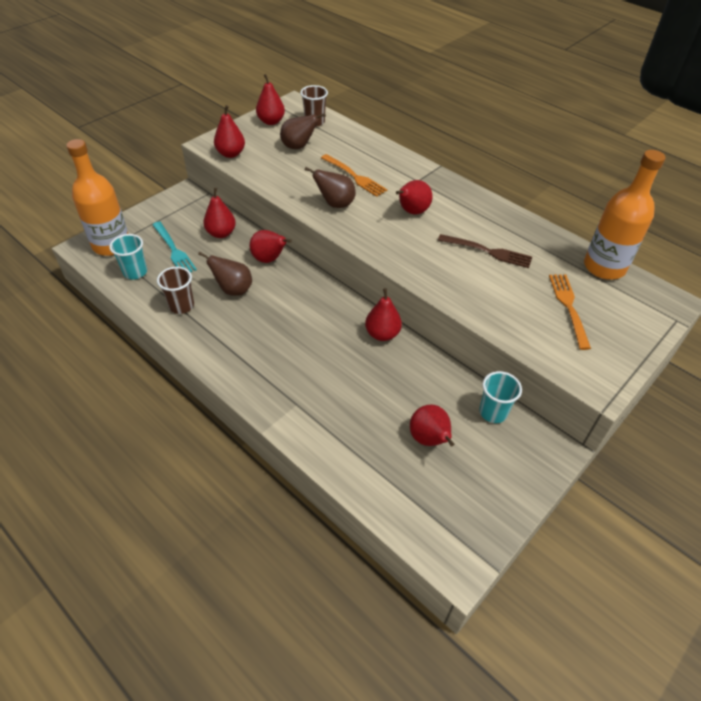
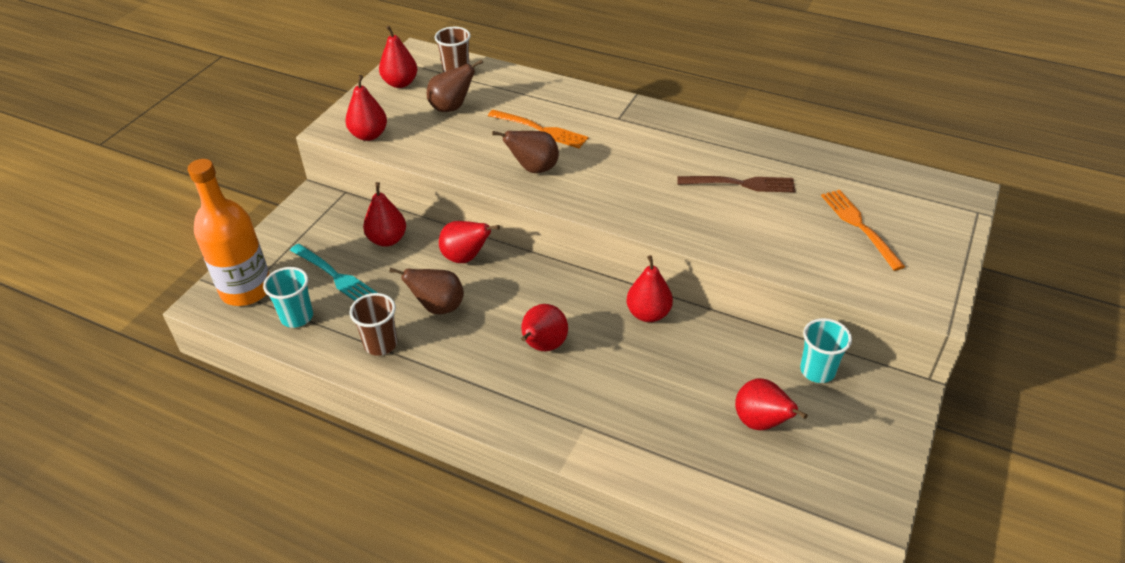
camera: 15 degrees left, 5 degrees down
(412, 212) = (630, 157): red pear -> red pear (543, 346)
(604, 267) = (876, 171): orange bottle -> none

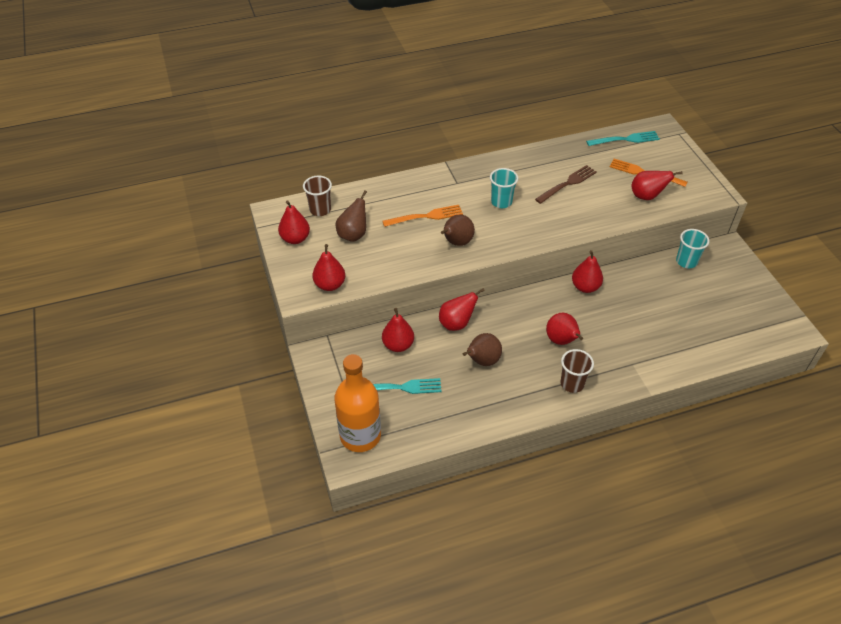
camera: 45 degrees left, 5 degrees up
(297, 317) = (415, 426): turquoise cup -> turquoise cup (501, 202)
(380, 344) = (483, 404): brown cup -> brown cup (572, 383)
(761, 422) = (696, 303): red pear -> red pear (646, 196)
(888, 180) = (625, 139): none -> turquoise fork

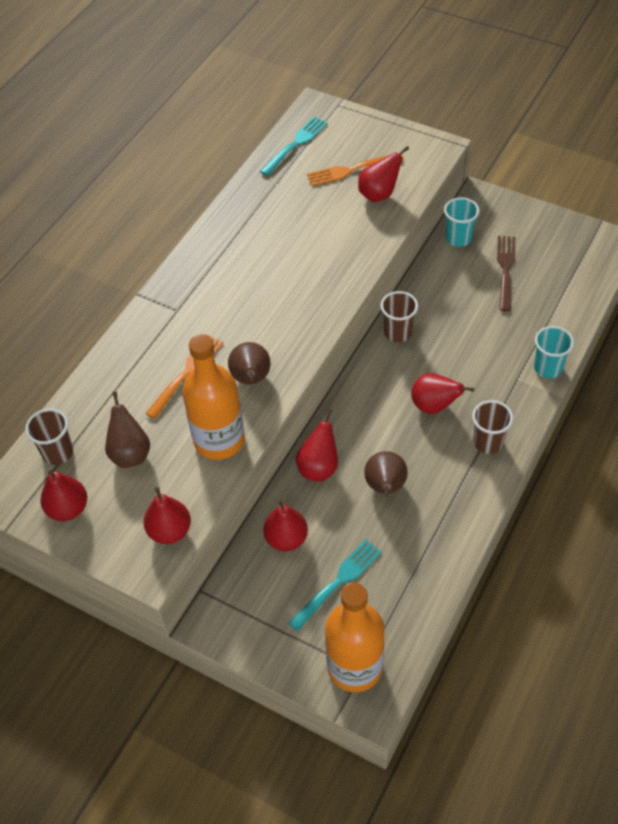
camera: 40 degrees left, 5 degrees up
(404, 260) = (219, 440): none -> orange bottle
(501, 202) = (247, 300): turquoise cup -> turquoise cup (547, 368)
(567, 184) = (291, 232): brown fork -> brown fork (505, 270)
(585, 287) = (398, 333): red pear -> brown cup

